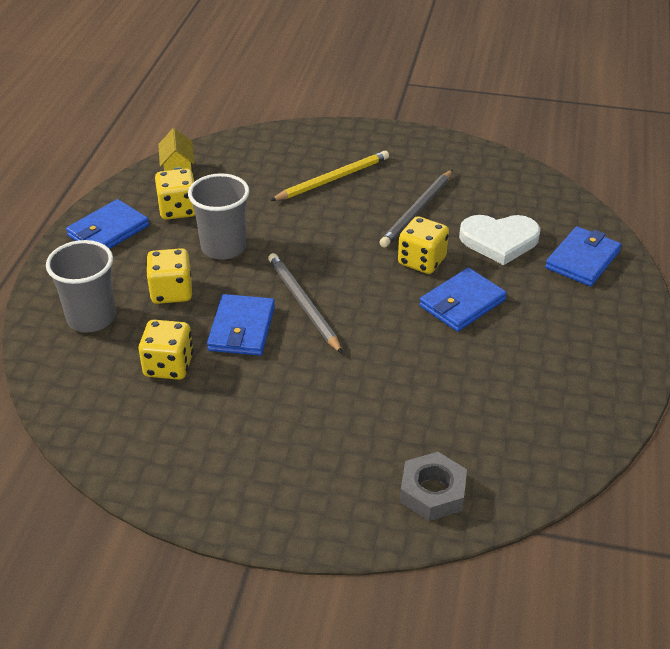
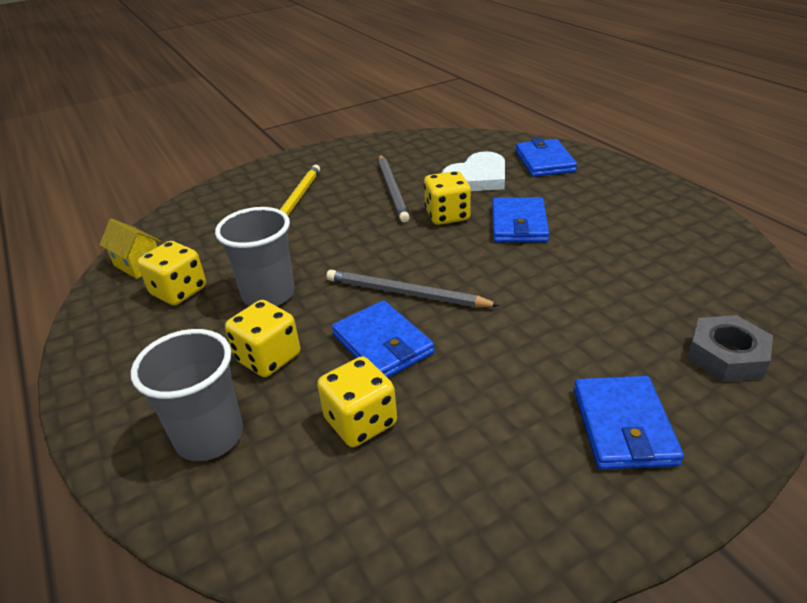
camera: 40 degrees left, 5 degrees down
(108, 231) = (122, 348): blue wallet -> blue wallet (624, 426)

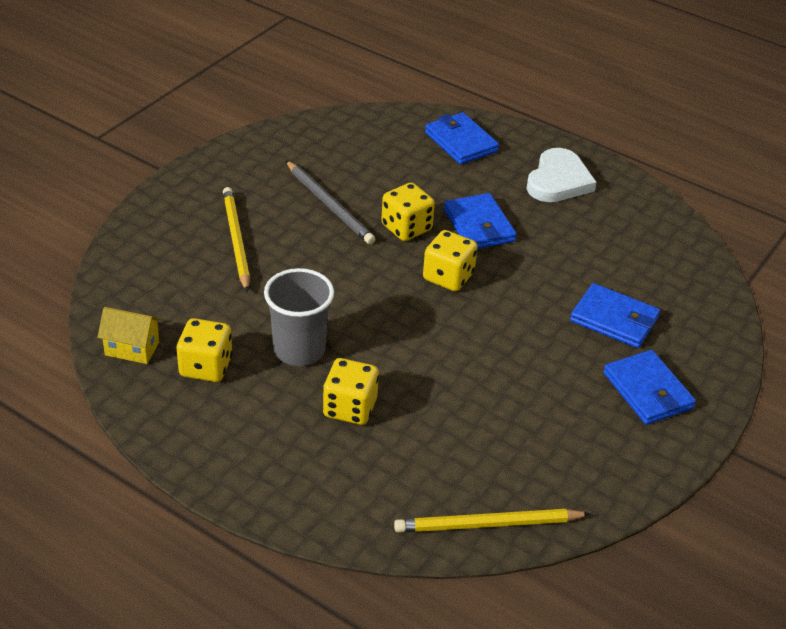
camera: 30 degrees left, 5 degrees up
(209, 436) = (357, 481): grey cup -> none
(310, 540) = (488, 524): none -> yellow pencil
(360, 422) = (465, 438): yellow dice -> yellow dice (448, 277)
(383, 344) = (437, 372): blue wallet -> blue wallet (614, 319)
(406, 293) = (425, 320): grey pencil -> none
(477, 178) = (406, 174): white heart -> white heart (558, 180)
(726, 356) = (693, 319): grey nut -> none

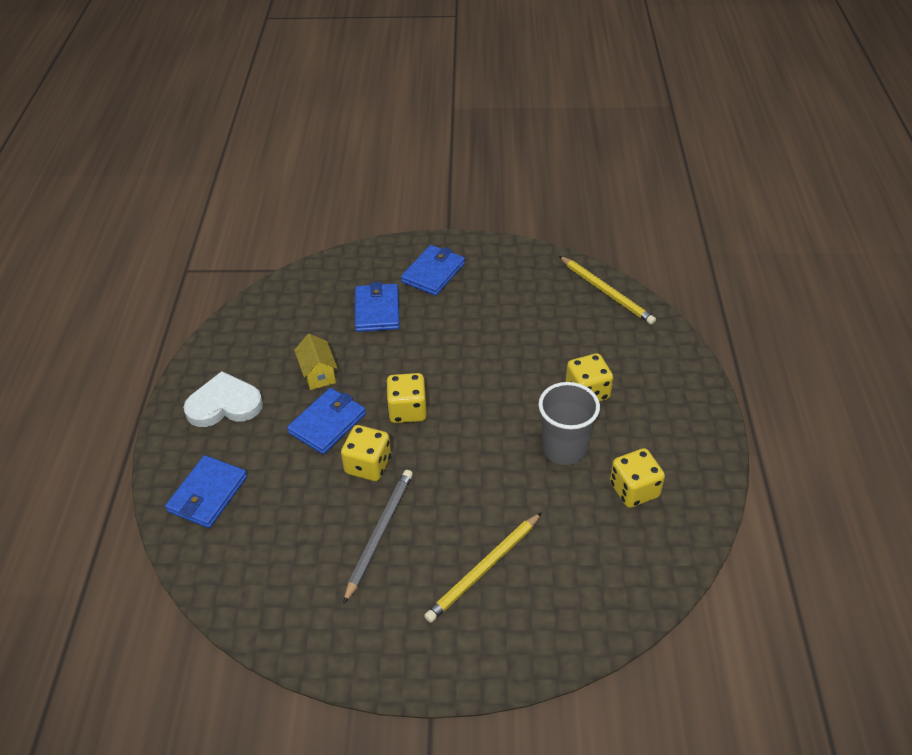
camera: 120 degrees left, 5 degrees up
(132, 348) = (665, 547): yellow house -> yellow house (318, 374)

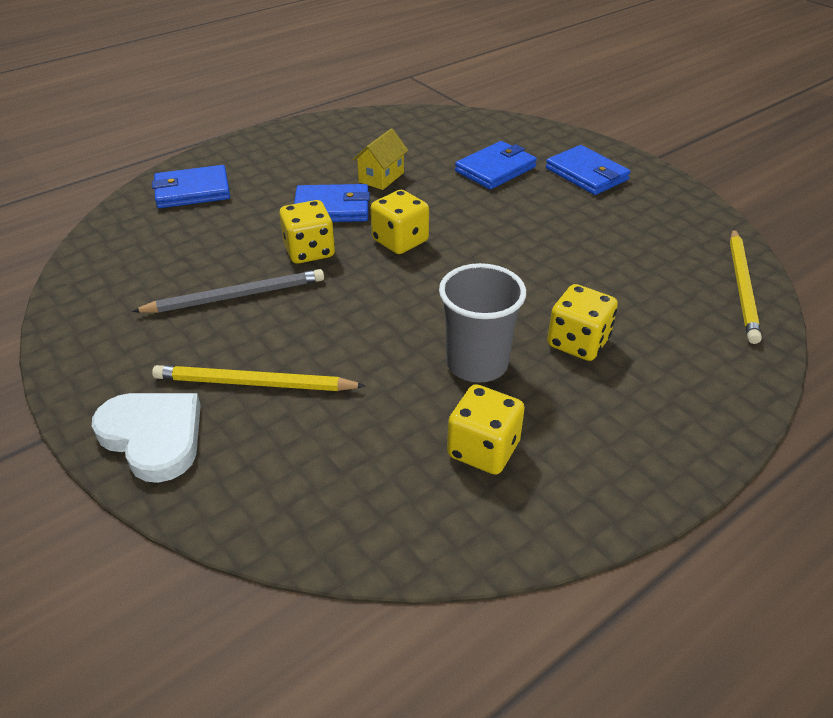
camera: 50 degrees right, 5 degrees down
(224, 404) = (293, 153): white heart -> white heart (153, 436)
(433, 273) = (587, 174): blue wallet -> blue wallet turned 60 degrees clockwise

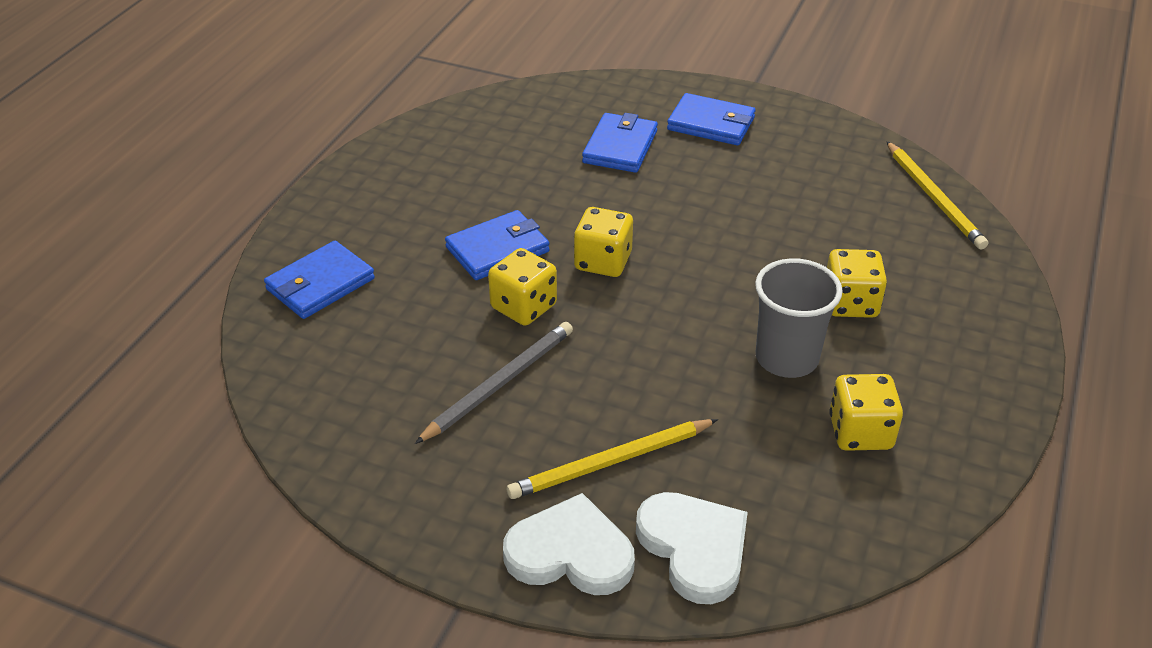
camera: 30 degrees left, 0 degrees up
(247, 478) = (694, 548): none -> white heart
(381, 177) = (514, 196): yellow house -> none

